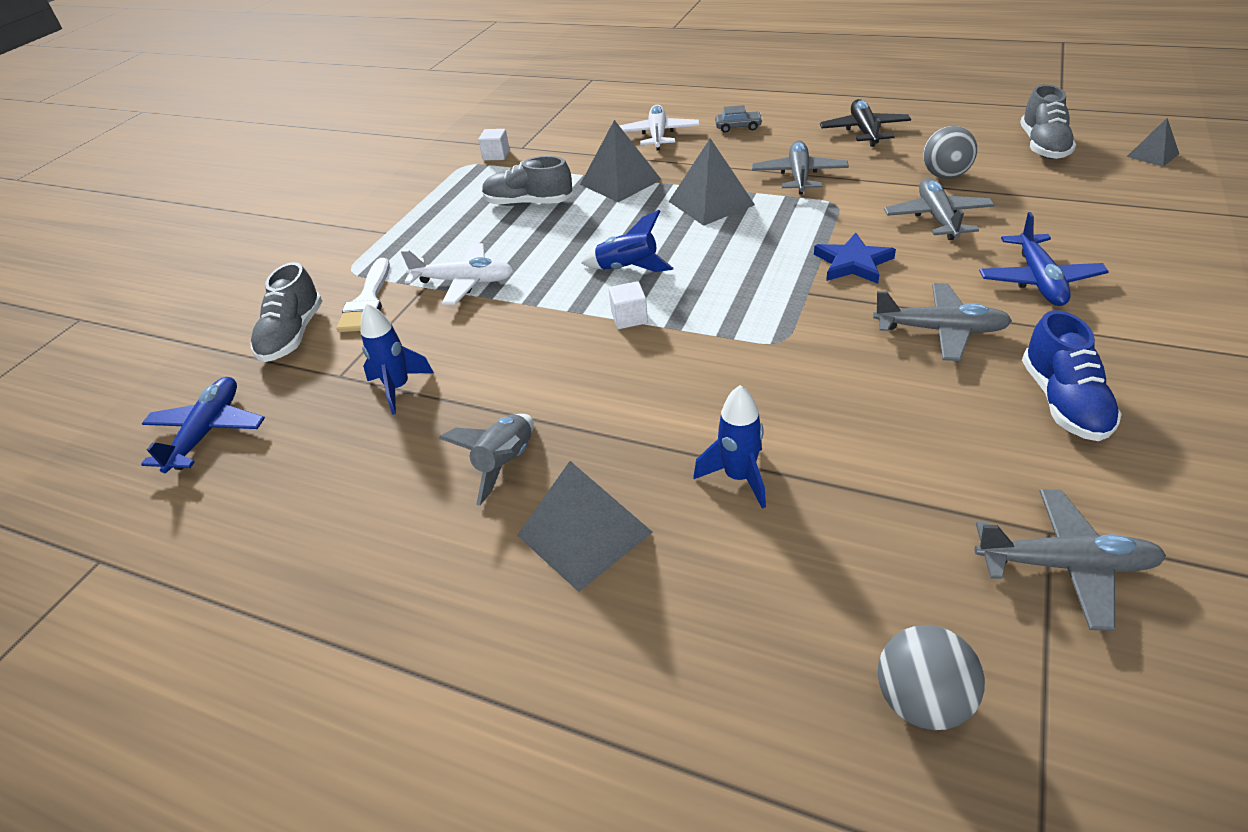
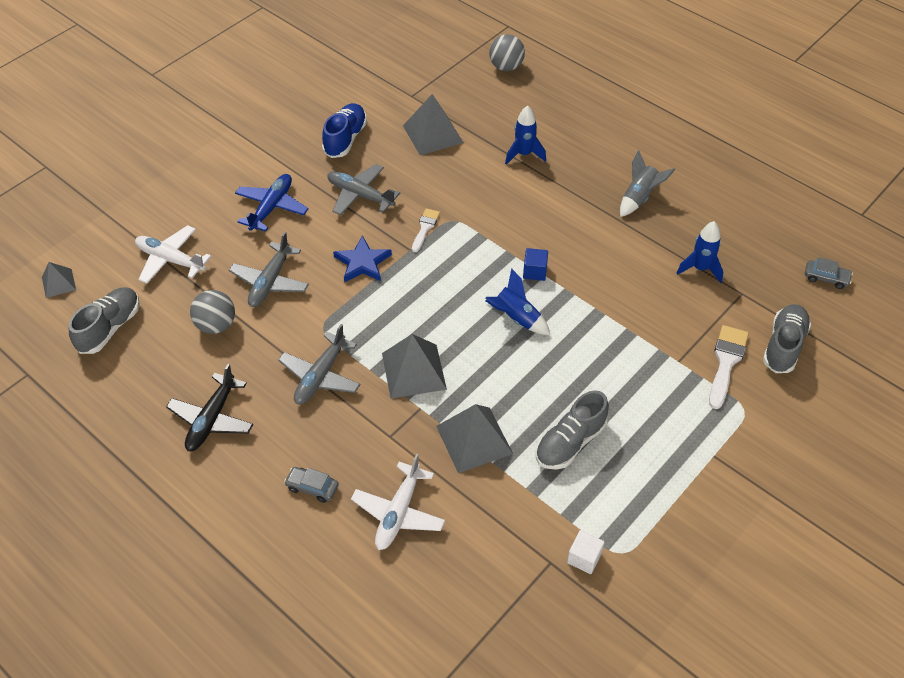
camera: 165 degrees left, 10 degrees up
(207, 432) = (826, 278): blue plane -> grey car
(464, 282) = (645, 354): white plane -> white plane (170, 260)
(528, 203) = (570, 442): grey shoe -> grey shoe turned 105 degrees clockwise
(584, 534) = (608, 153): grey pyramid -> grey pyramid (433, 134)
(629, 318) = (534, 271): white cube -> blue cube
(810, 320) = (425, 228): none -> white brush
(1065, 565) = (418, 85): grey plane -> none

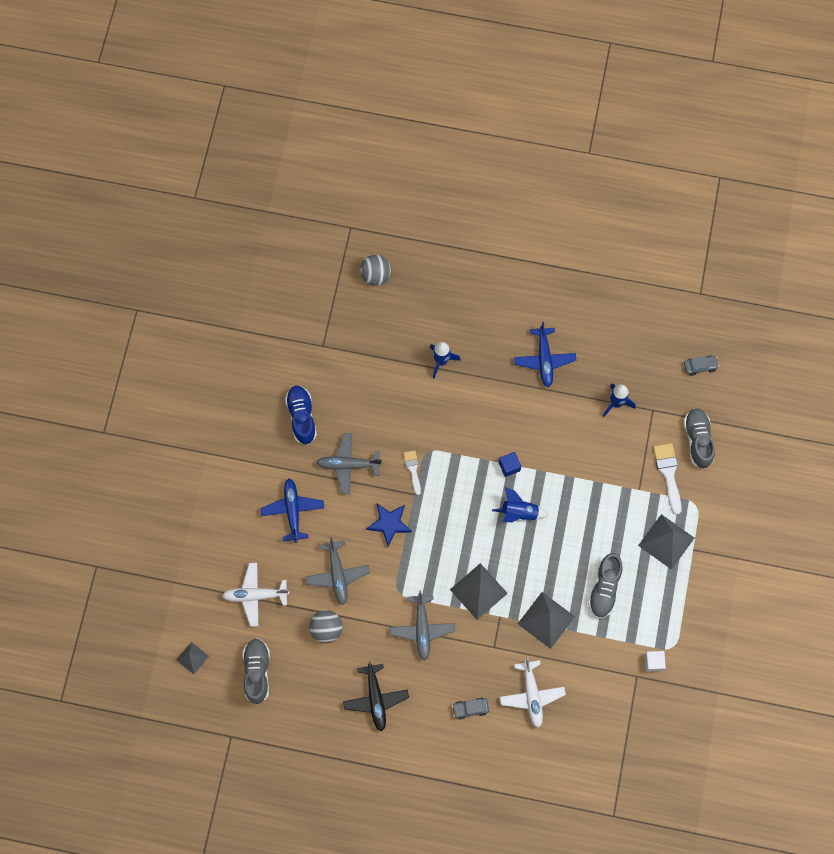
camera: 30 degrees left, 20 degrees up
(433, 134) = (363, 377): grey pyramid -> grey pyramid (666, 541)
(639, 198) = (544, 360): grey rocket -> blue plane

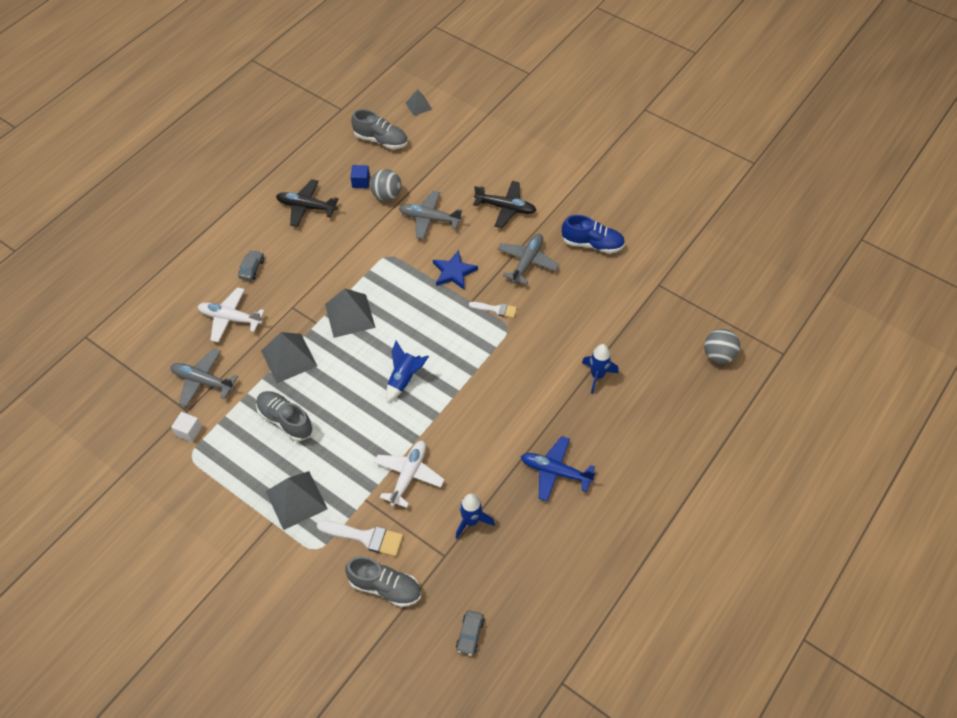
camera: 115 degrees right, 15 degrees down
(255, 595) = (445, 159): white plane -> white plane (409, 475)
(292, 511) = (506, 208): blue plane -> black plane
(422, 629) = (343, 260): grey plane -> grey plane (203, 381)
(509, 466) = (455, 390): blue cube -> blue cube (361, 182)

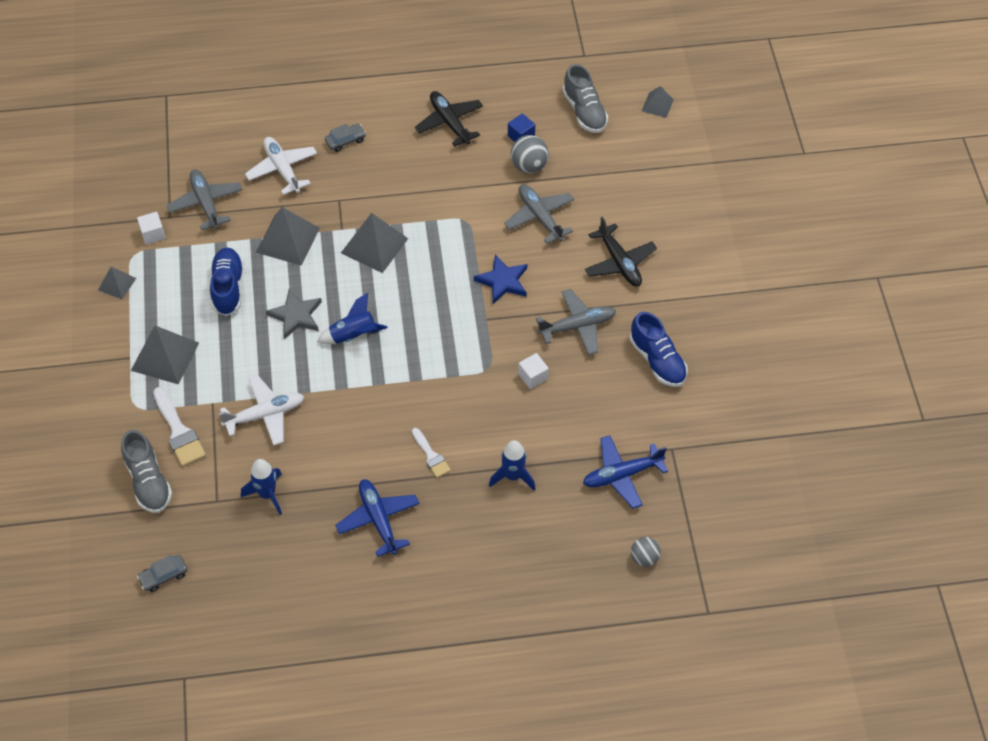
camera: 45 degrees right, 0 degrees up
(203, 484) = (117, 284): none -> grey pyramid
(285, 420) = (228, 288): grey shoe -> blue shoe
(352, 399) = (296, 315): none -> grey star
(496, 309) = (498, 344): white brush -> white brush (431, 455)
(538, 311) = (533, 376): none -> white cube
(652, 322) = (621, 475): none -> blue plane
(718, 355) = (644, 558): grey ball -> grey ball, size x0.67

